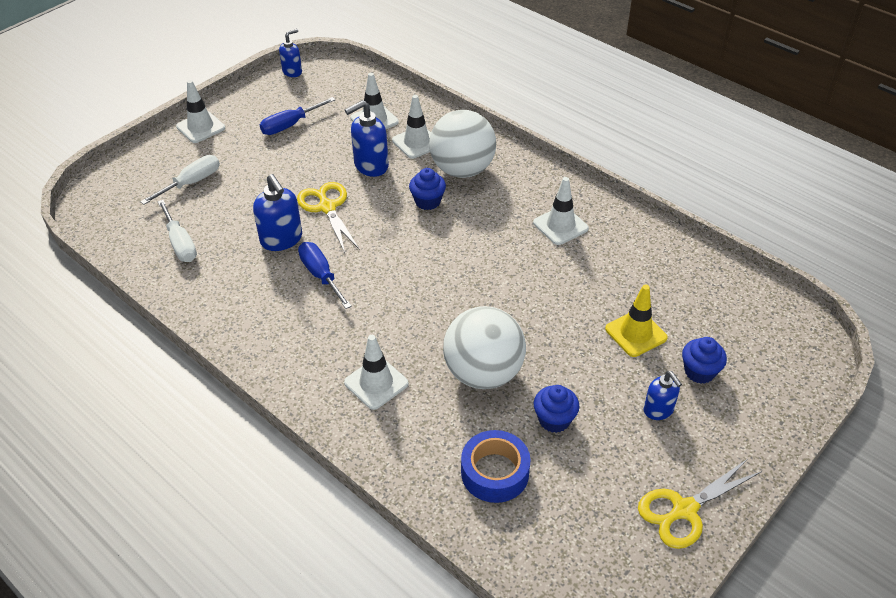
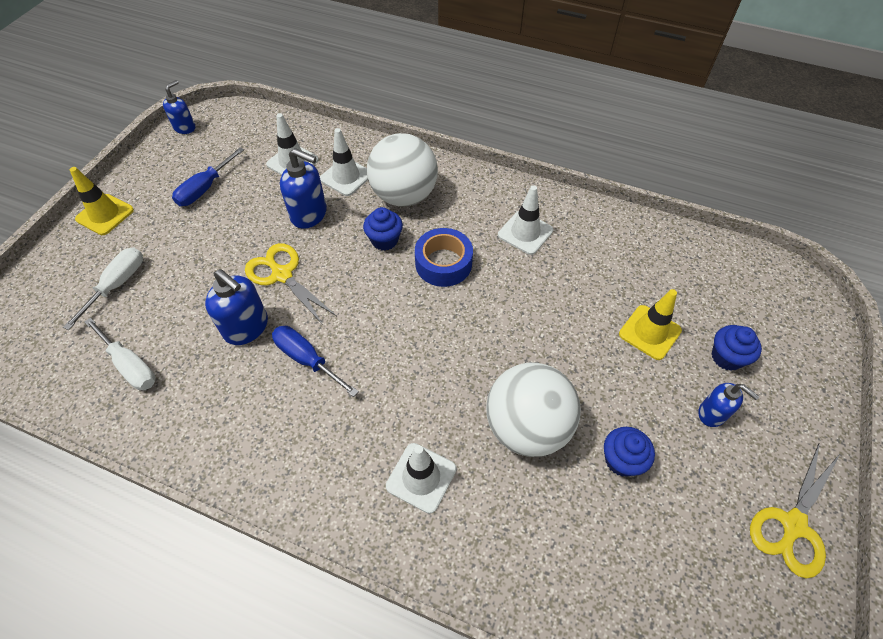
camera: 20 degrees left, 10 degrees up
(201, 127) = (105, 215): white traffic cone -> yellow traffic cone
(370, 166) = (309, 214): blue soap dispenser -> blue soap dispenser turned 105 degrees counterclockwise
(495, 472) = (593, 549): blue tape -> blue tape (443, 263)

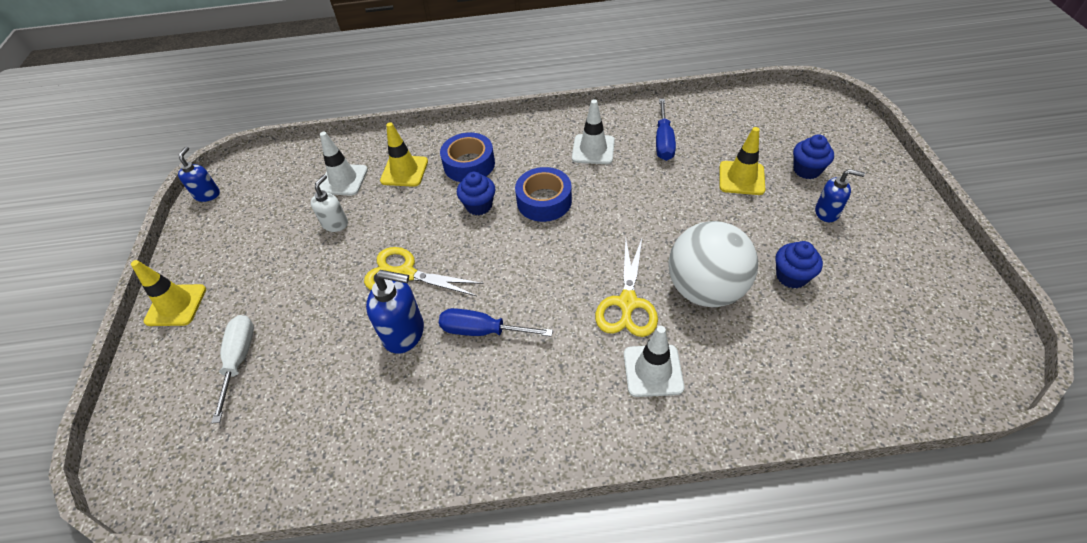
camera: 25 degrees left, 5 degrees down
(130, 365) = (309, 423): white screwdriver -> none
(205, 188) = (270, 237): blue screwdriver -> blue screwdriver (663, 141)
(260, 200) = (335, 224): none -> white soap dispenser
(309, 214) = (393, 215): blue soap dispenser -> none
(346, 177) = (404, 171): white traffic cone -> yellow traffic cone
(404, 195) = (469, 164): white ball -> blue tape
(793, 525) = (934, 258): yellow scissors -> yellow scissors (627, 303)

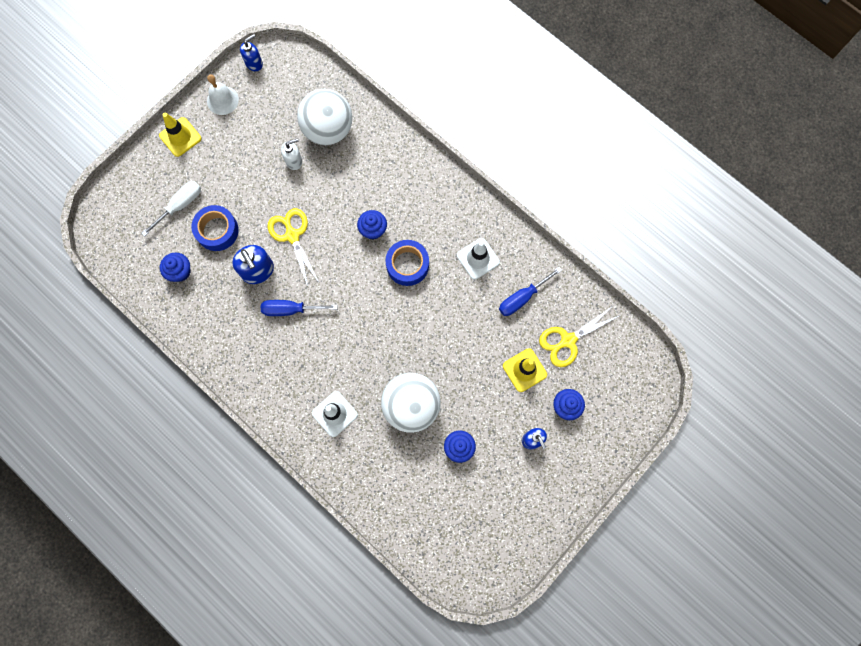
camera: 45 degrees right, 25 degrees up
(199, 242) = (222, 100): none -> white bell
(308, 419) = (180, 272): none -> blue cupcake
(343, 180) = (328, 130): white traffic cone -> white ball
(404, 171) = (364, 159): yellow traffic cone -> none
(469, 164) = (402, 192): blue tape -> blue tape (217, 230)
(483, 331) = (291, 309): blue screwdriver -> blue screwdriver turned 60 degrees counterclockwise
(627, 303) = (368, 371): yellow scissors -> yellow scissors (568, 341)

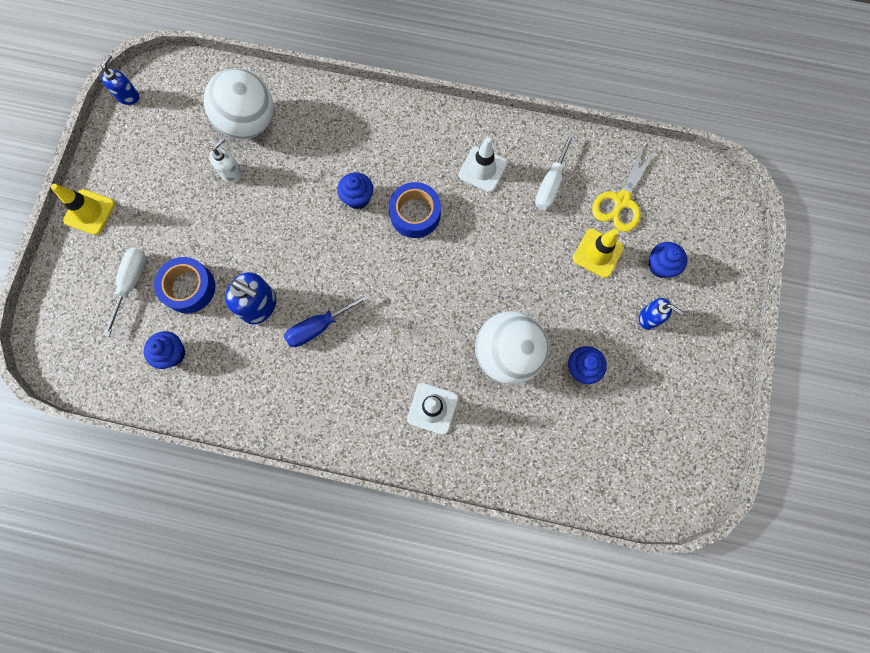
camera: 30 degrees left, 0 degrees up
(222, 100) = (115, 150): white bell -> none
(292, 235) = (275, 249): yellow scissors -> none
(522, 298) = (551, 183): blue screwdriver -> white screwdriver

